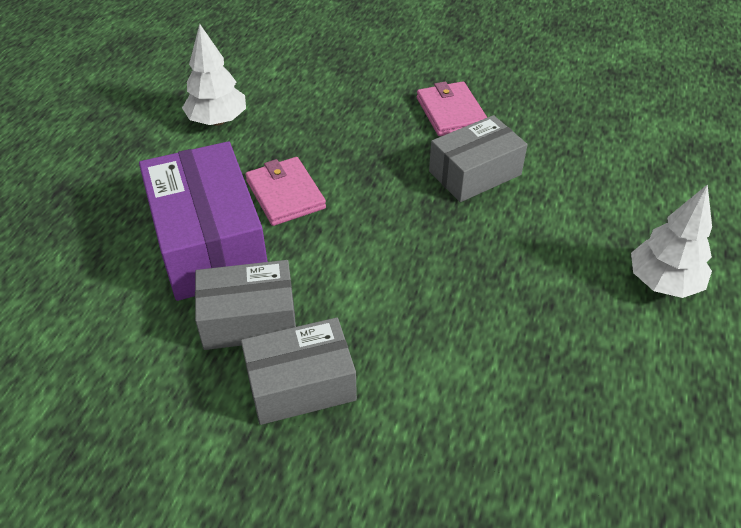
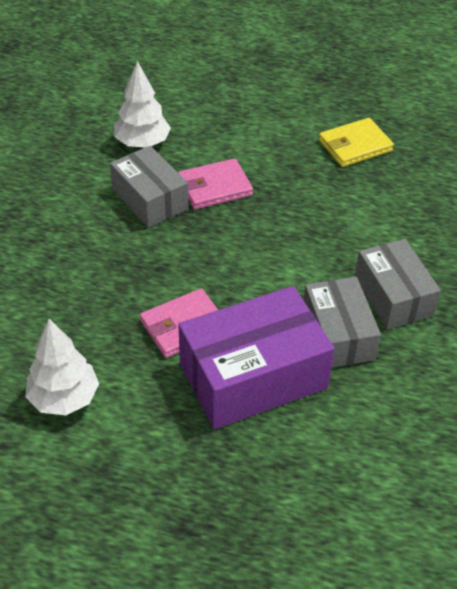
camera: 95 degrees left, 0 degrees up
(450, 112) = (61, 213): pink wallet -> pink wallet (215, 187)
(606, 382) = (355, 146): none -> yellow wallet
(663, 282) = (264, 111): white tree -> white tree (142, 143)

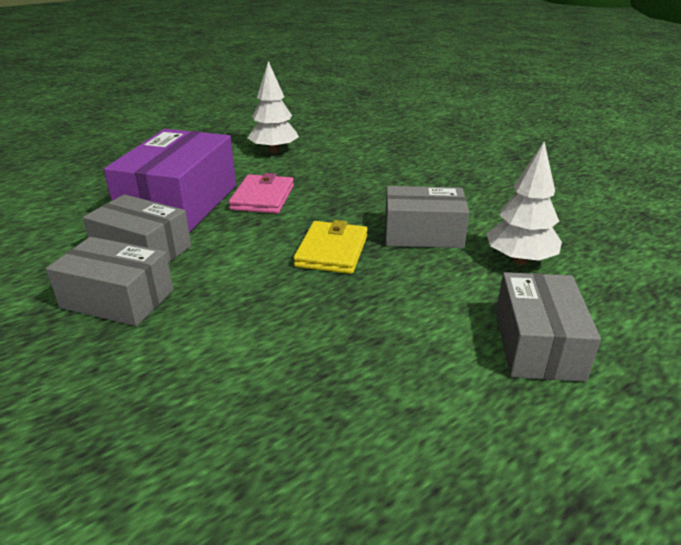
camera: 130 degrees right, 15 degrees down
(215, 187) = (399, 272): pink wallet -> none
(230, 112) = (537, 344): none -> grey box
(355, 146) = (354, 423): yellow wallet -> yellow wallet (332, 251)

